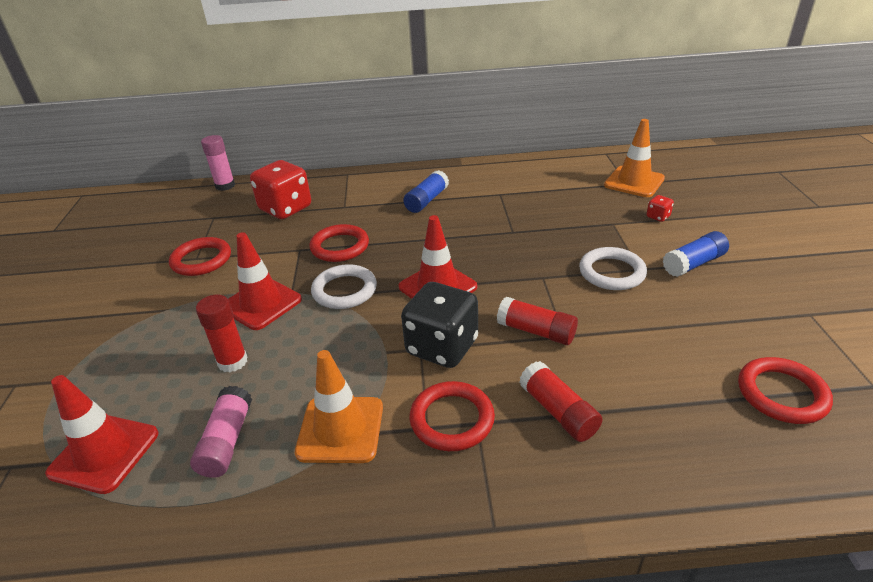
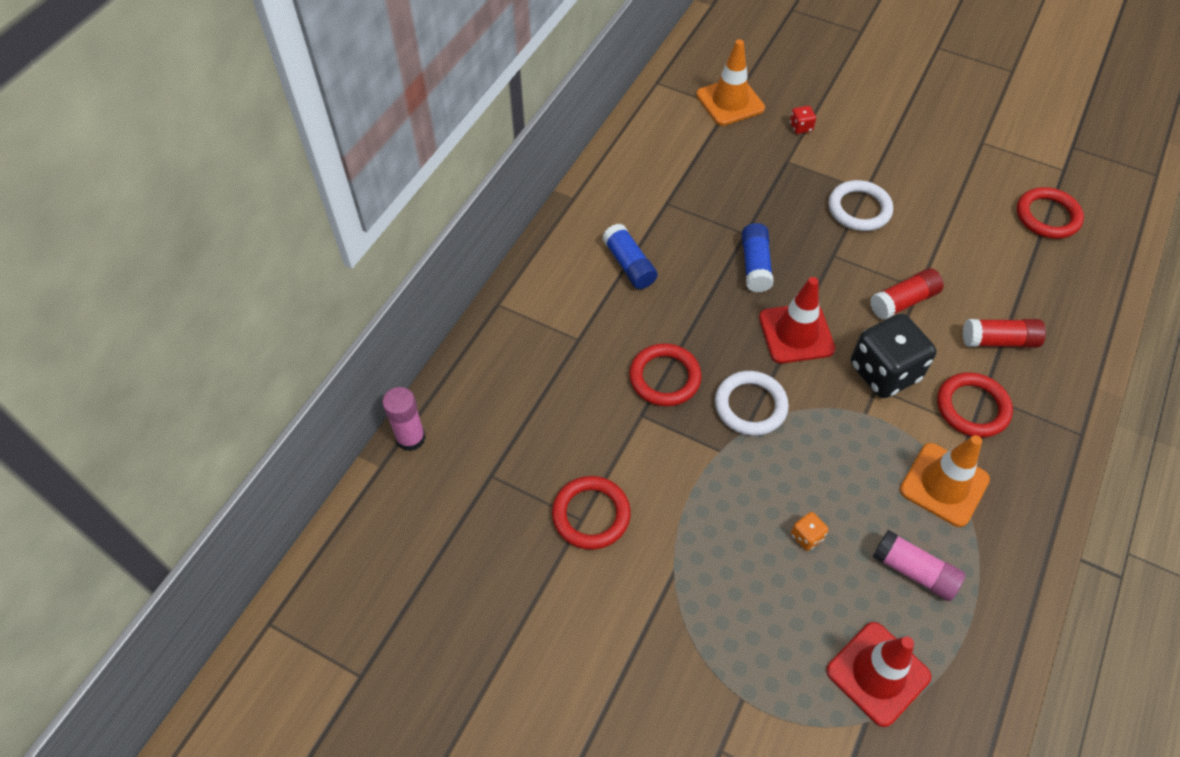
camera: 60 degrees left, 20 degrees up
(232, 362) = (806, 536): red glue stick -> orange dice
(261, 304) = (724, 483): red traffic cone -> none
(285, 209) = (535, 395): red dice -> none
(693, 264) = (883, 155): blue glue stick -> blue glue stick (755, 265)

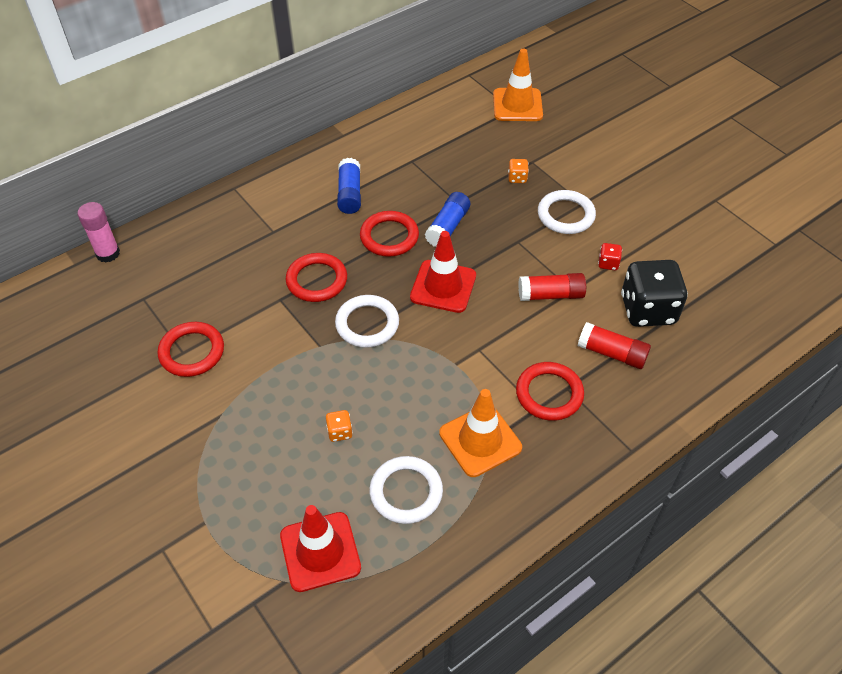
camera: 25 degrees right, 5 degrees down
(785, 185) = (517, 178): none -> orange dice
(800, 127) = (562, 141): red dice -> red dice (608, 263)
(884, 372) = (494, 340): black dice -> black dice (647, 310)
(914, 571) = (406, 492): pink glue stick -> white ring
(1047, 216) = (731, 275): red ring -> red ring (389, 237)

